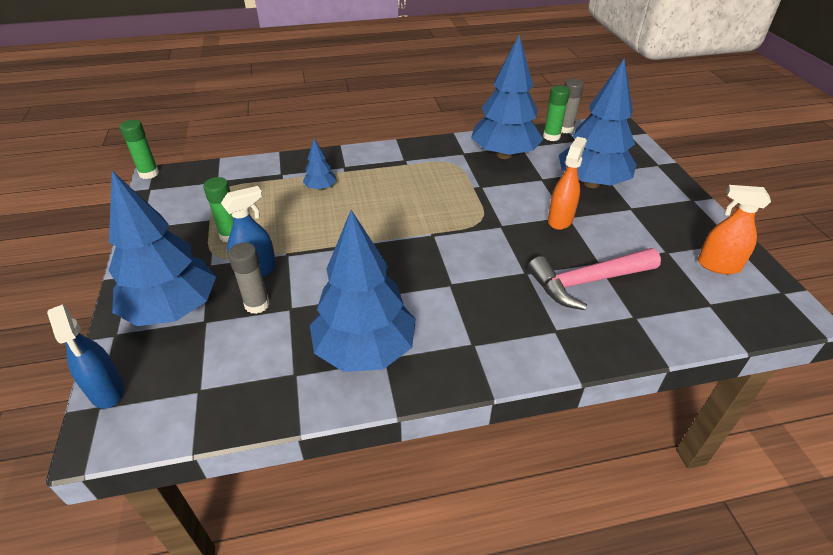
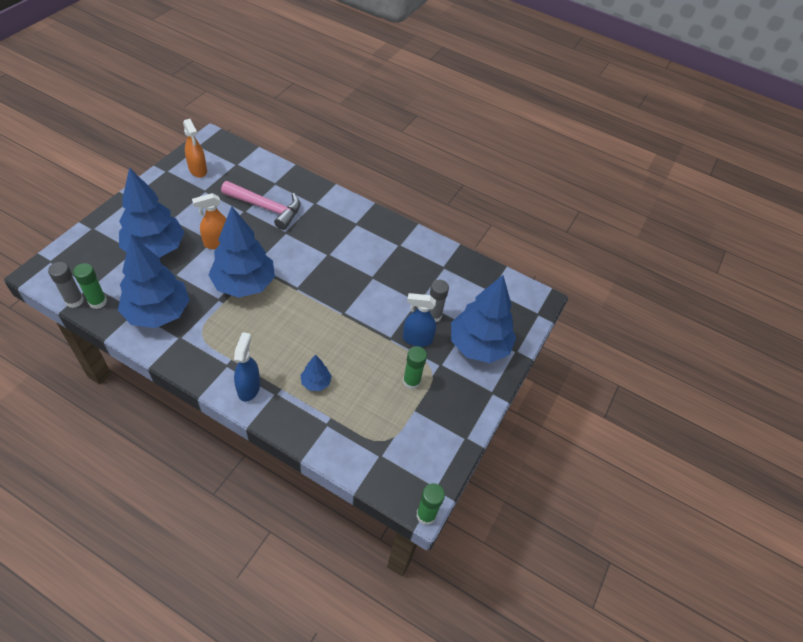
camera: 145 degrees left, 10 degrees up
(107, 390) = (531, 319): blue spray bottle -> blue spray bottle (249, 388)
(365, 350) = (404, 255): blue tree -> blue tree (244, 284)

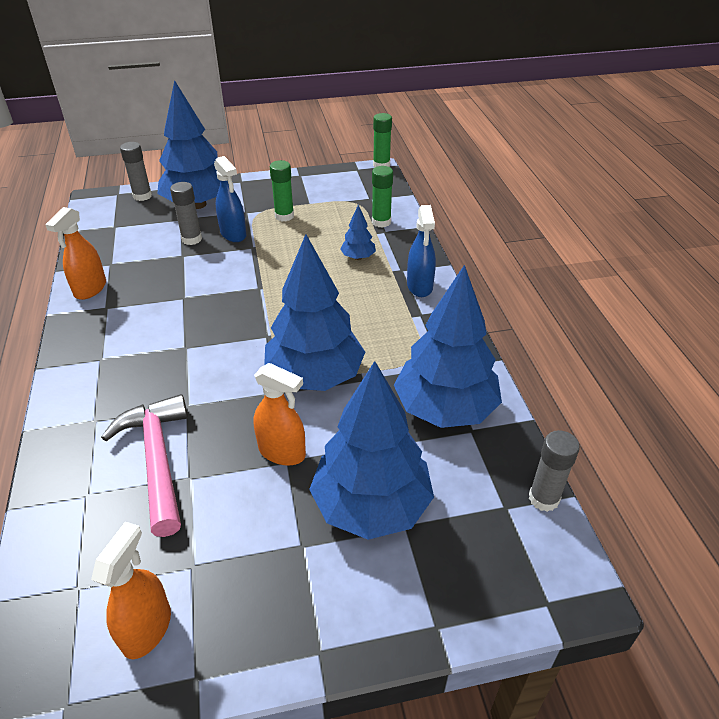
camera: 125 degrees left, 10 degrees down
(98, 302) = (512, 474): green glue stick -> green glue stick (381, 222)
(249, 388) = (419, 286): blue spray bottle -> blue spray bottle turned 60 degrees counterclockwise
(424, 247) = (90, 289): none -> orange spray bottle
(521, 324) = (142, 196): none -> grey glue stick

